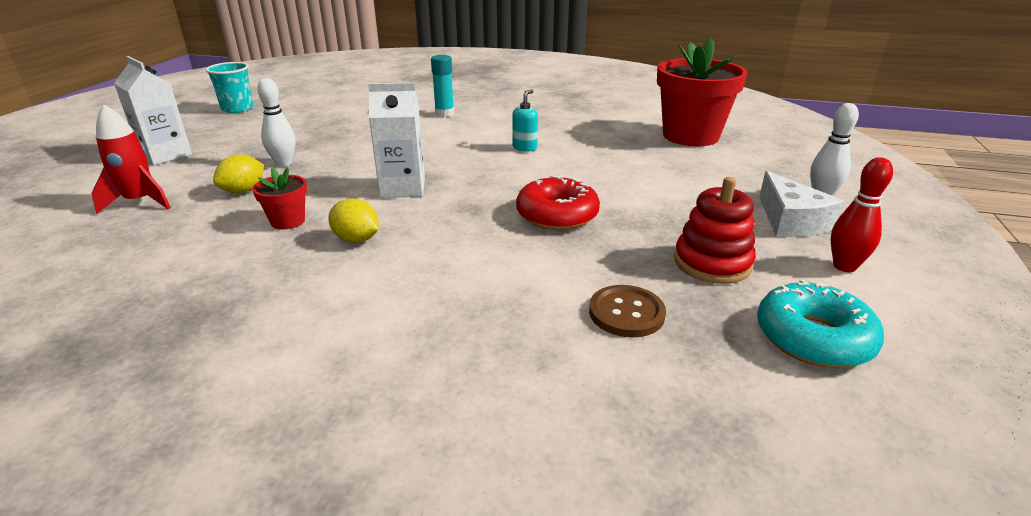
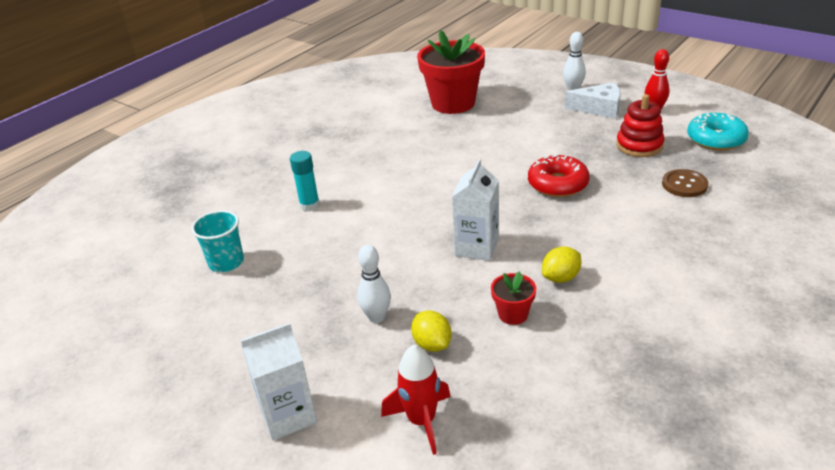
camera: 65 degrees left, 5 degrees up
(237, 109) = (155, 360): turquoise cup -> turquoise cup (226, 262)
(525, 148) = (428, 176): turquoise soap dispenser -> none

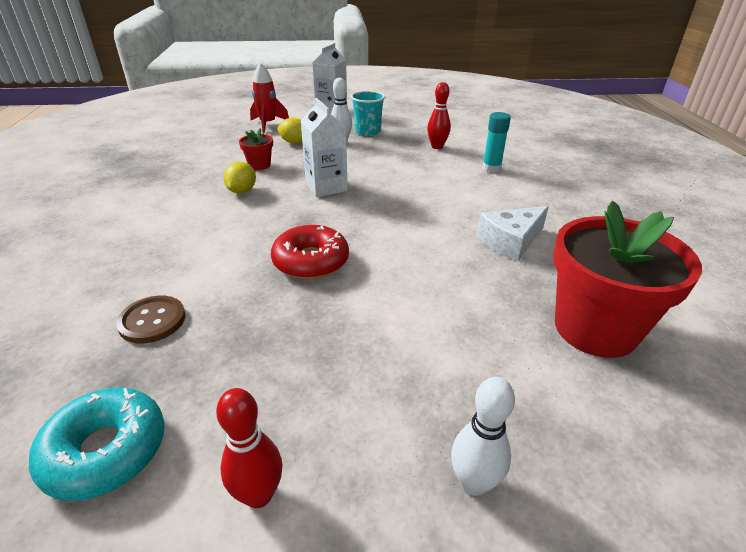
camera: 135 degrees right, 0 degrees up
(226, 262) = (470, 132): turquoise cup -> turquoise cup (367, 131)
(299, 255) = (437, 147): none -> red bowling pin
(599, 108) = (370, 439): white cheese -> white cheese (511, 241)
(639, 145) = (244, 368): red stacking toy -> none

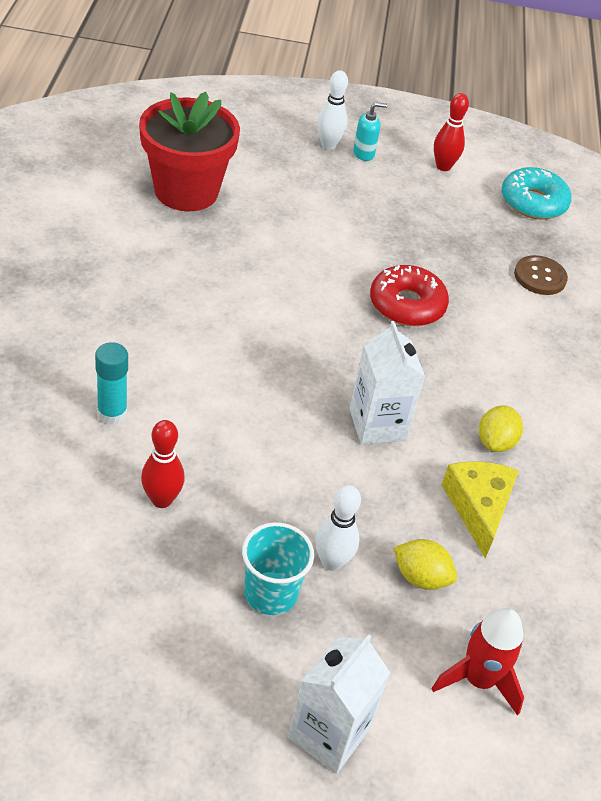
camera: 175 degrees left, 10 degrees up
(259, 165) = (478, 508): red flower pot -> yellow cheese
(407, 480) = (364, 154): none -> turquoise soap dispenser
(511, 241) = (188, 282): white cheese -> none

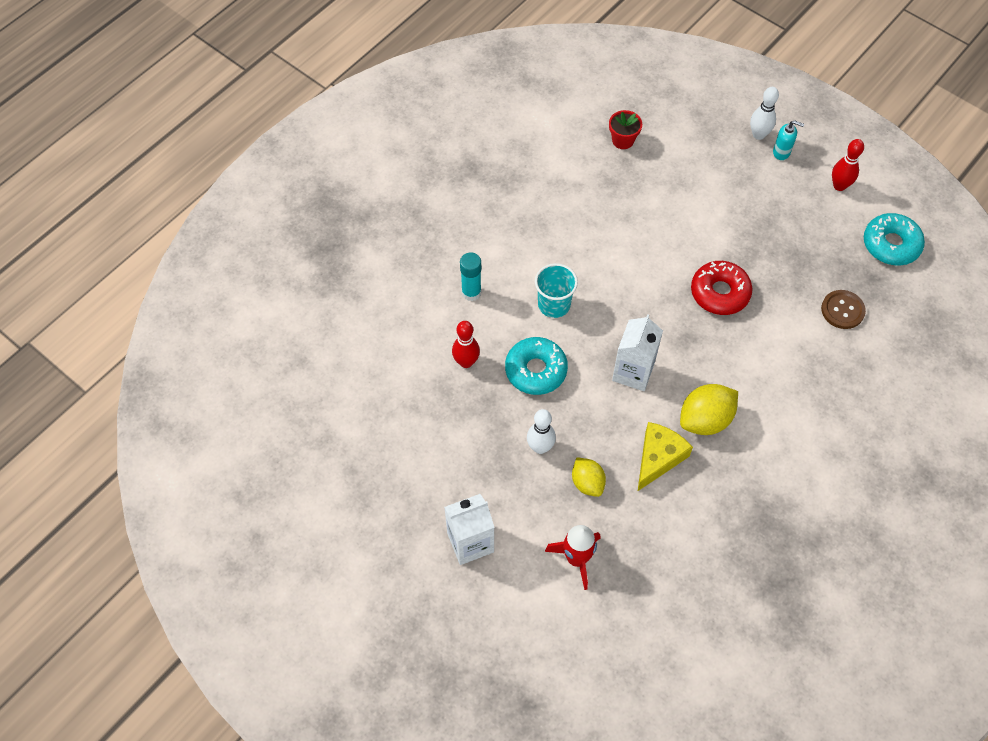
camera: 40 degrees right, 15 degrees up
(186, 191) = (623, 140): red flower pot -> red flower pot, size x0.45
(260, 471) = (536, 370): none -> turquoise donut
(270, 593) = (491, 448): turquoise cup -> turquoise cup (554, 304)
(495, 442) = (705, 420): yellow lemon -> yellow lemon, size x1.55

